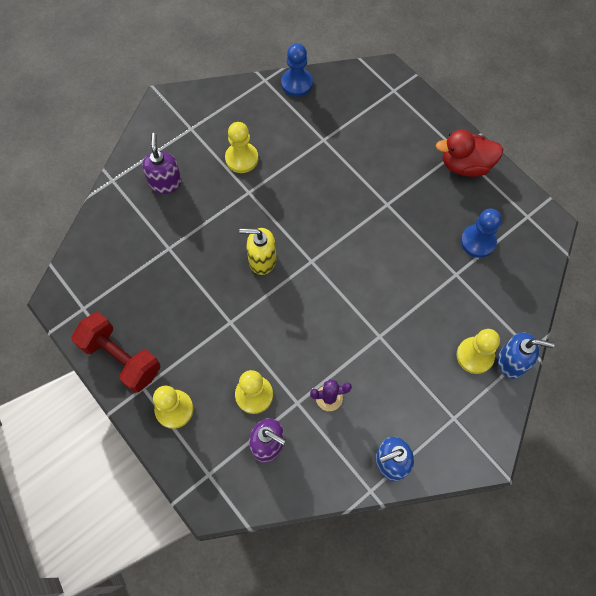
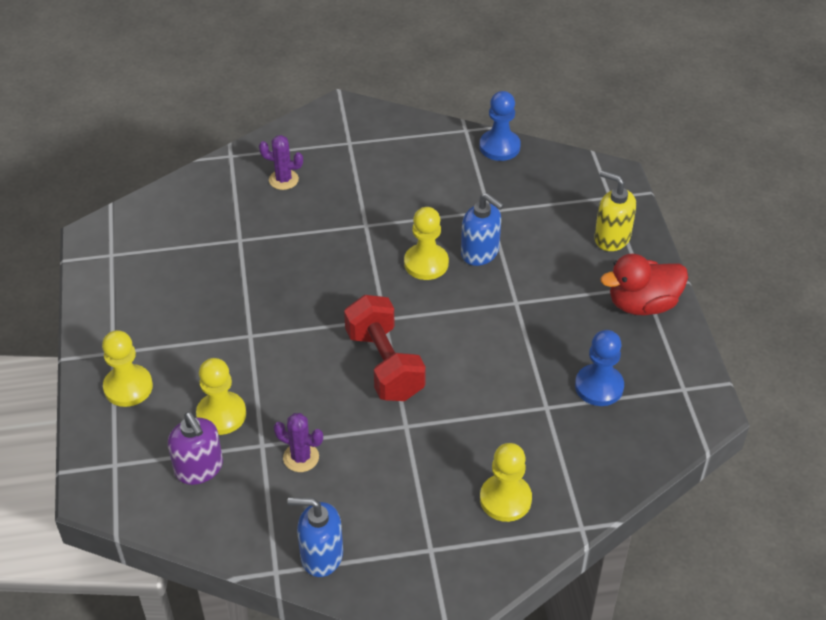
camera: 30 degrees right, 20 degrees down
(121, 358) = (112, 315): red dumbbell -> red dumbbell (384, 364)
(165, 182) = (283, 180): purple soap dispenser -> purple cactus
(241, 158) = (382, 191): yellow pawn -> yellow pawn (426, 263)
(262, 260) = (330, 293): yellow soap dispenser -> yellow soap dispenser (611, 238)
(465, 165) = (642, 304): red duck -> red duck turned 45 degrees counterclockwise
(512, 362) = (547, 527): blue soap dispenser -> blue soap dispenser (480, 253)

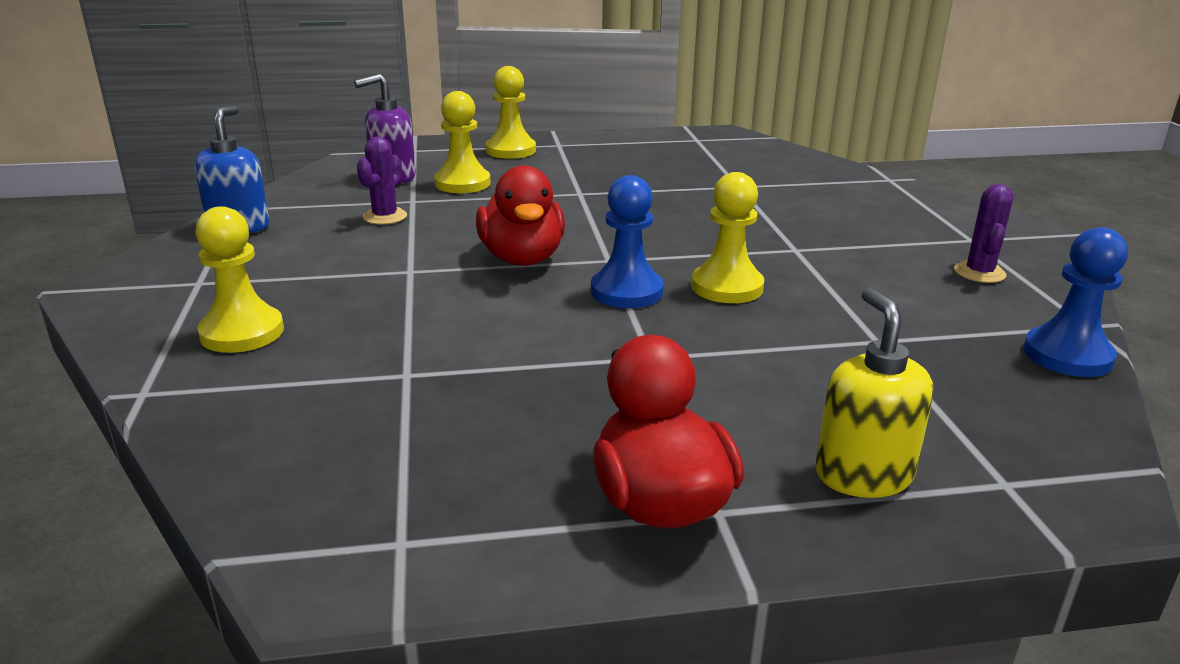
camera: 90 degrees right, 20 degrees down
(283, 180) = (861, 204): purple cactus -> purple cactus (979, 273)
(384, 364) = (522, 258): red dumbbell -> red duck
(480, 253) = (765, 329): blue soap dispenser -> none
(599, 386) = (436, 429): blue pawn -> blue pawn (626, 291)
(611, 238) = (863, 475): yellow soap dispenser -> yellow soap dispenser turned 45 degrees counterclockwise

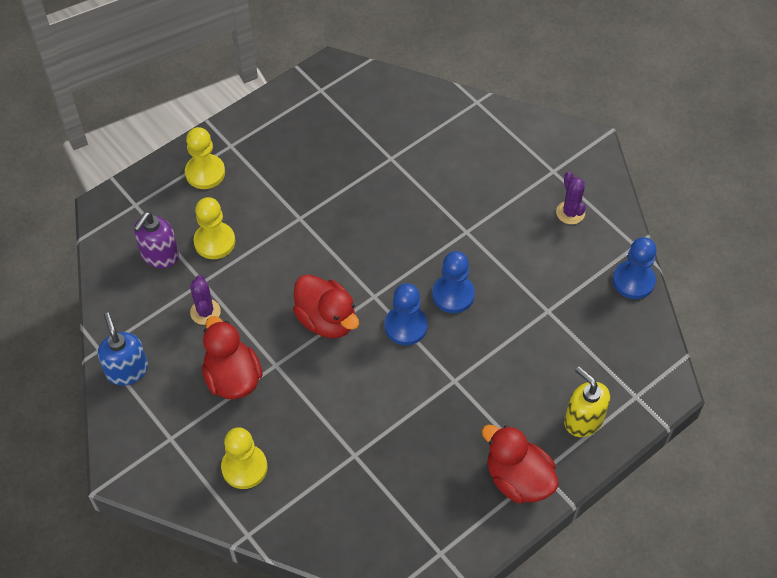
camera: 30 degrees left, 30 degrees up
(343, 264) = (232, 378): none -> red duck
(727, 287) = (453, 295): yellow pawn -> blue pawn

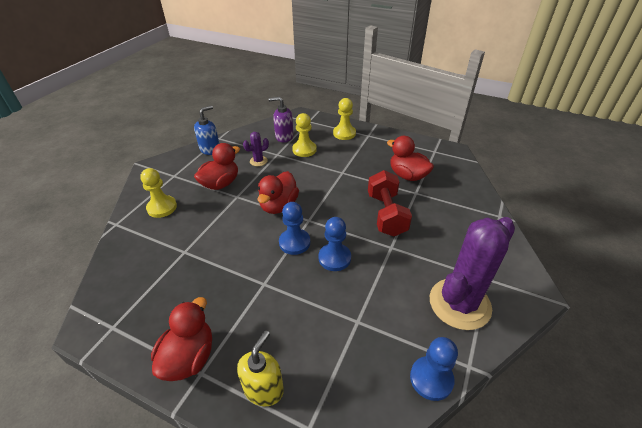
camera: 65 degrees right, 15 degrees down
(353, 148) = (407, 175): none -> red duck
(411, 209) = (386, 214): none -> red dumbbell
(570, 212) = (459, 303): purple cactus -> purple cactus, size x2.33

